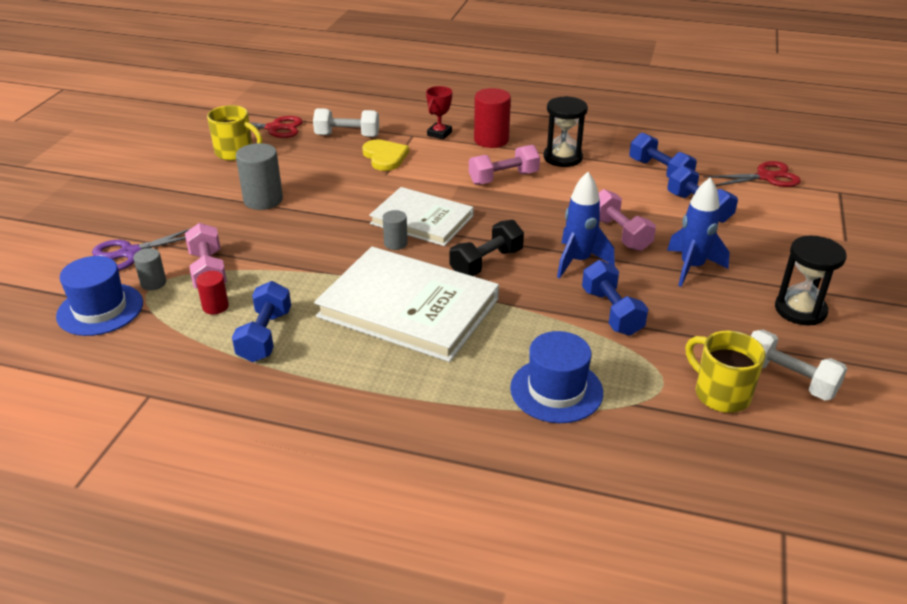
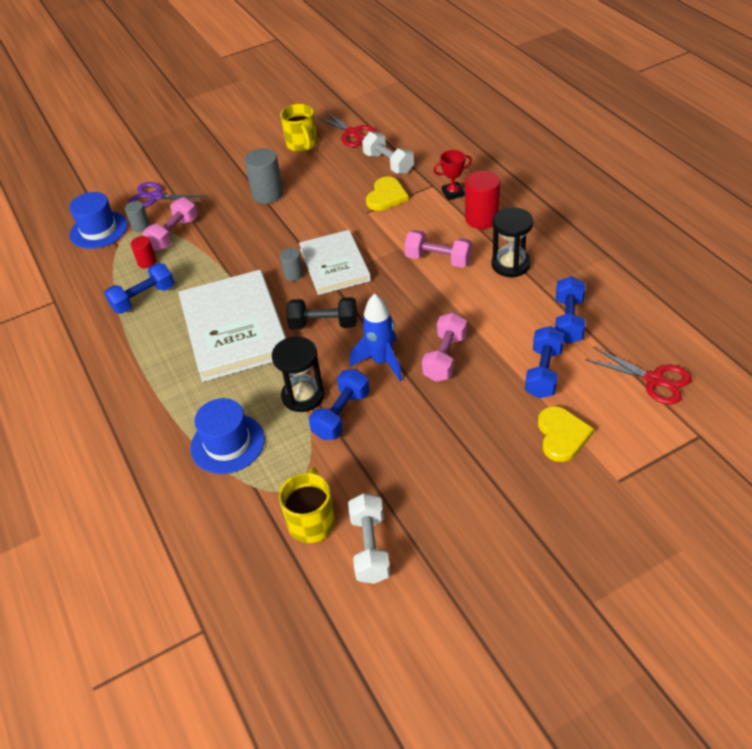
camera: 50 degrees right, 10 degrees up
(691, 267) = (450, 419): blue rocket -> none
(773, 235) = (562, 435): none -> yellow heart
(800, 310) = (471, 508): black hourglass -> black hourglass (303, 396)

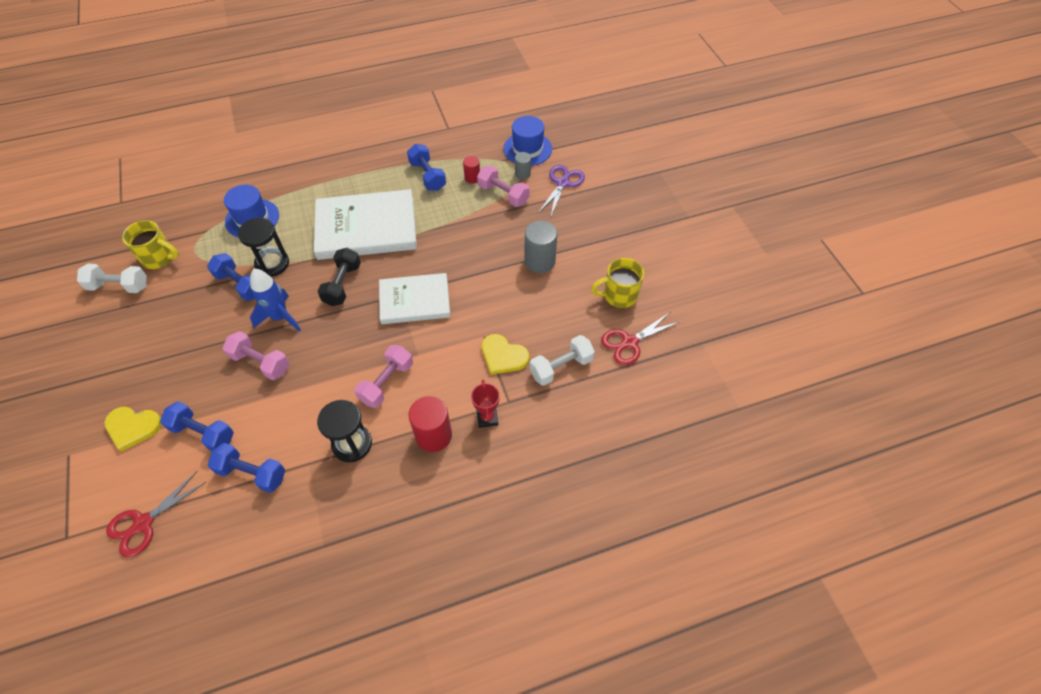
camera: 95 degrees right, 10 degrees up
(293, 275) = (414, 270): grey cylinder -> none

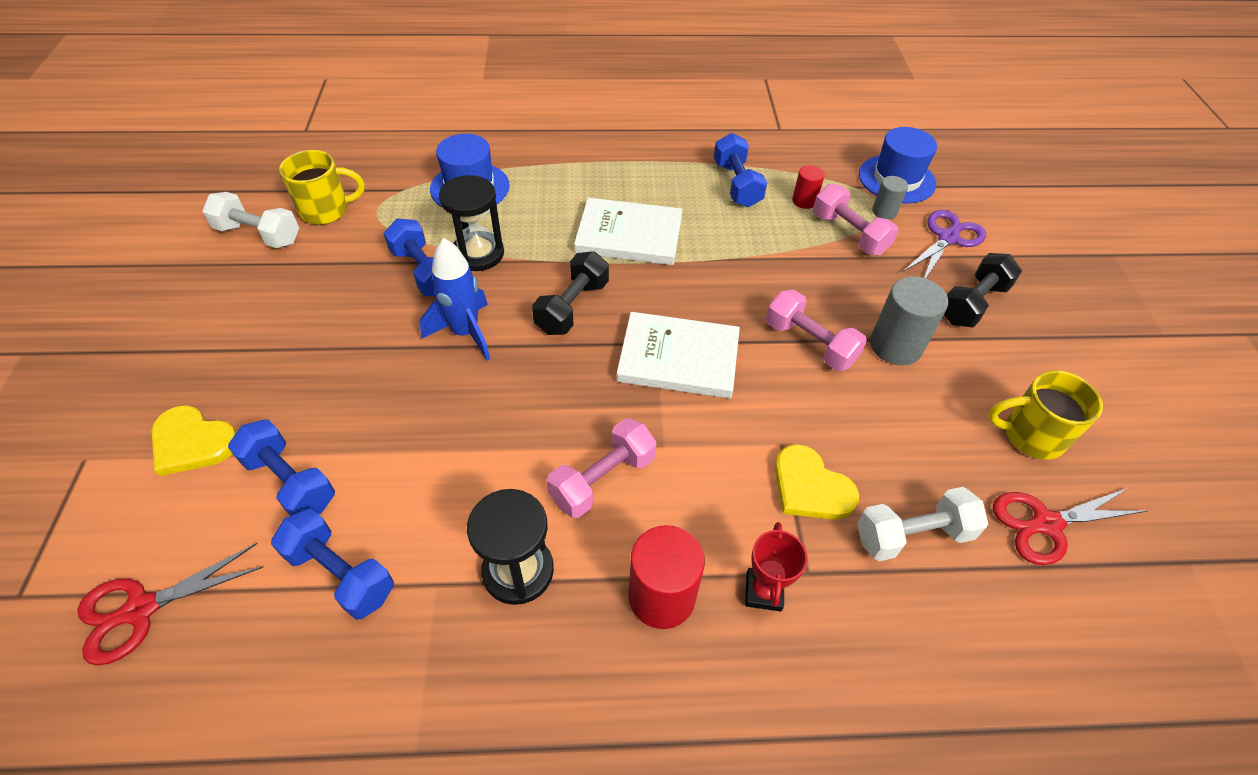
camera: 15 degrees right, 5 degrees down
(159, 258) = (326, 210): yellow mug -> yellow mug turned 45 degrees counterclockwise
(260, 362) = (414, 393): pink dumbbell -> pink dumbbell (810, 343)
(366, 228) = (629, 235): white book -> white book, size x0.65
(581, 223) = (973, 304): none -> black dumbbell

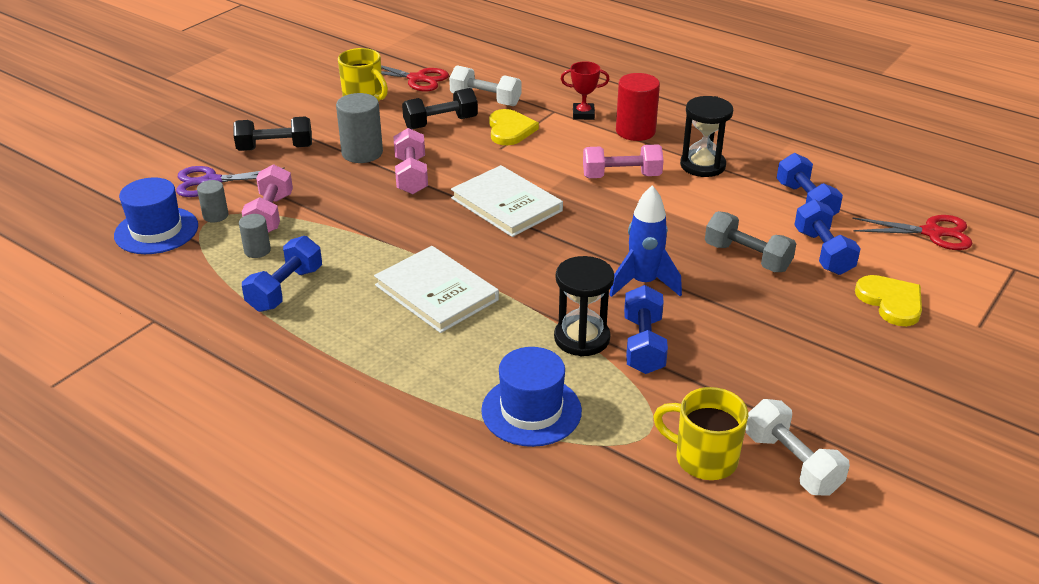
camera: 140 degrees left, 15 degrees down
(377, 423) = (747, 257): none -> grey dumbbell
(572, 307) = (544, 264): black dumbbell -> black dumbbell (440, 123)
(763, 591) = (583, 114): red trophy -> red trophy turned 45 degrees clockwise
(804, 201) = (257, 250): red cylinder -> grey cylinder

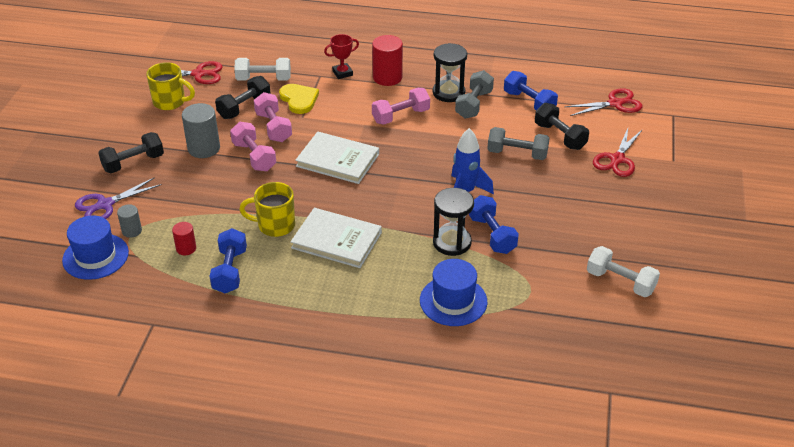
camera: 25 degrees left, 5 degrees up
(257, 250) = (186, 248): grey cylinder -> red cylinder
(270, 215) = (173, 218): pink dumbbell -> pink dumbbell (273, 127)
(703, 459) = (571, 296): yellow mug -> yellow mug (275, 225)
(727, 186) = (474, 104): none -> grey dumbbell
(823, 252) = (560, 136): blue dumbbell -> black dumbbell
(891, 302) = (617, 159): yellow heart -> red scissors

